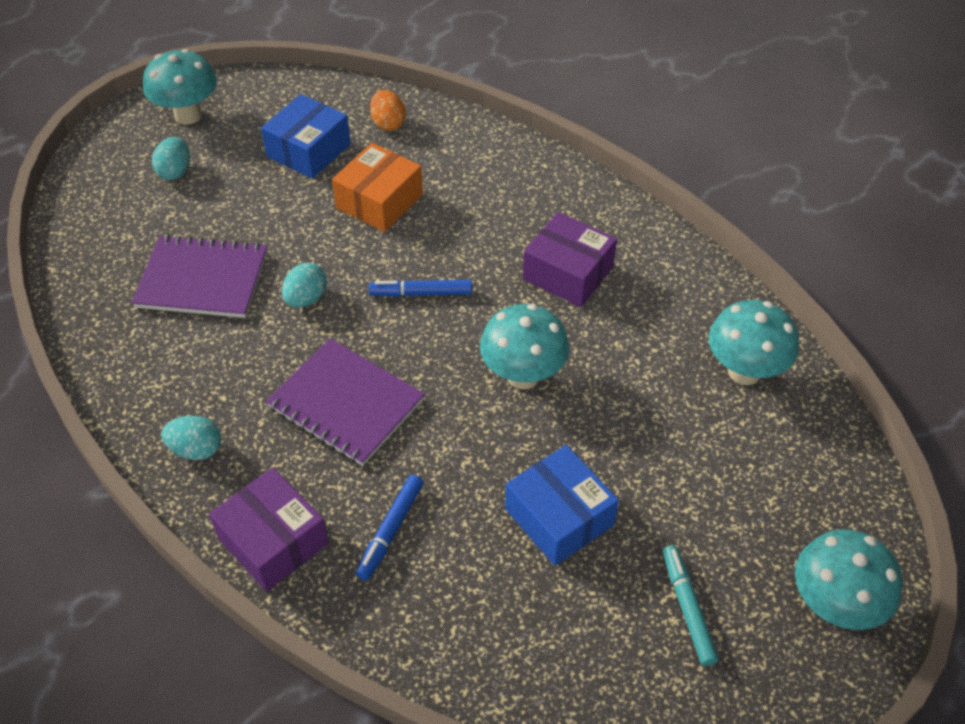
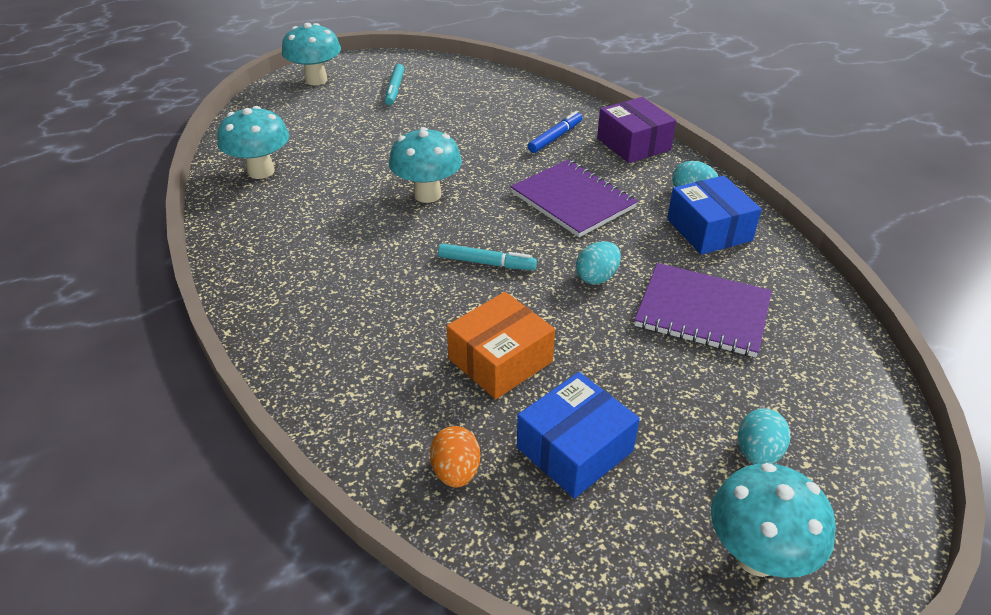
camera: 165 degrees left, 10 degrees down
(422, 293) = (486, 263): blue marker -> turquoise marker
(559, 517) = (444, 128): blue box -> blue box (709, 230)
(568, 273) = (343, 256): purple box -> none

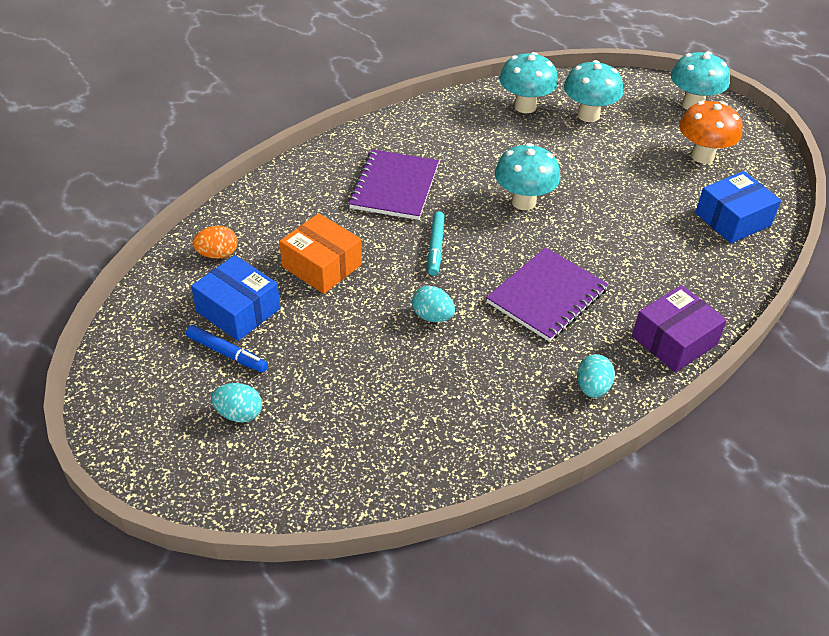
camera: 80 degrees right, 5 degrees up
(395, 89) = (702, 156): turquoise marker -> orange mushroom
(555, 137) = (659, 277): blue marker -> blue marker (226, 353)
(702, 312) = (399, 388): purple notebook -> purple notebook (394, 187)
(709, 230) = (528, 399): blue box -> blue box (732, 219)
(757, 556) = (149, 405): turquoise mushroom -> turquoise mushroom (588, 115)

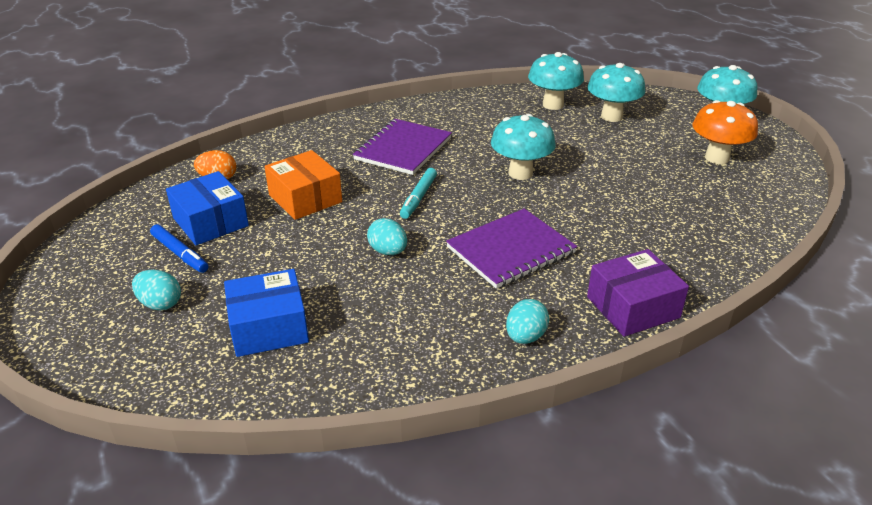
camera: 15 degrees right, 10 degrees down
(732, 219) = (733, 211): blue box -> blue box (269, 327)

